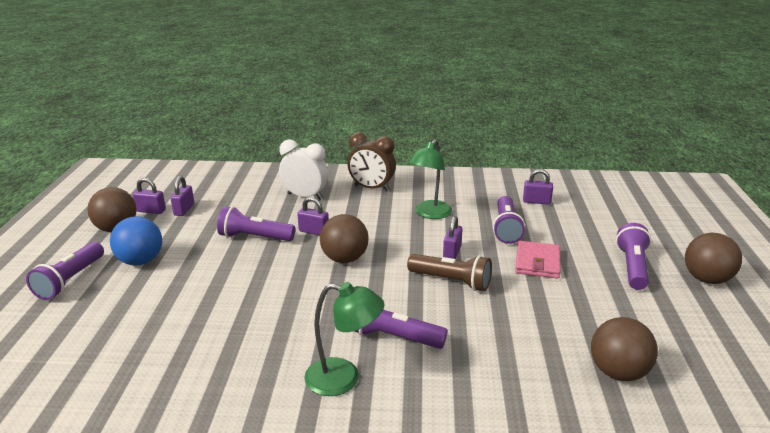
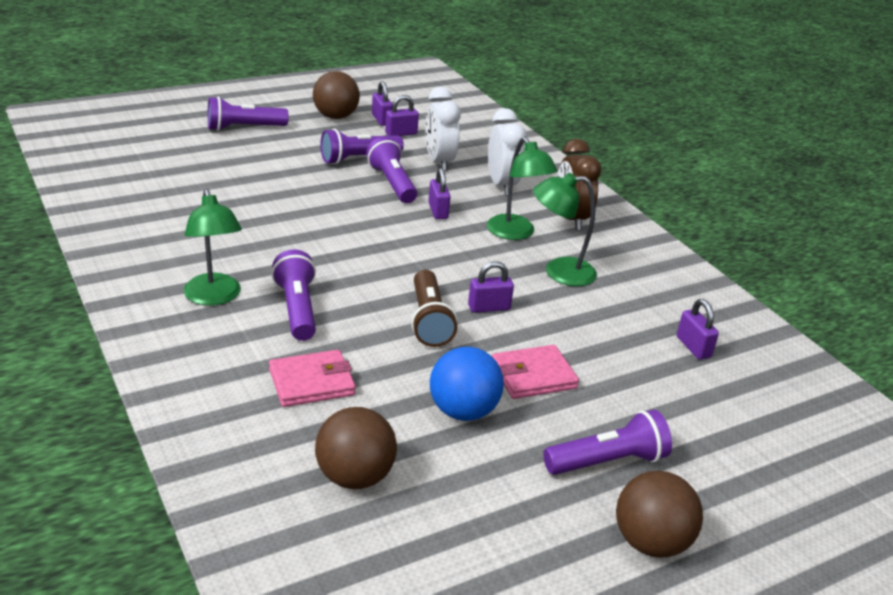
camera: 55 degrees right, 5 degrees up
(140, 261) = (298, 145): blue ball -> blue ball (463, 411)
(246, 208) = (439, 162): none -> white clock
(344, 259) = (405, 243): brown ball -> none
(371, 213) = (515, 233): none -> green lamp
(497, 359) = (312, 382): none -> pink wallet
(506, 228) = (590, 336): purple flashlight -> purple flashlight (358, 159)

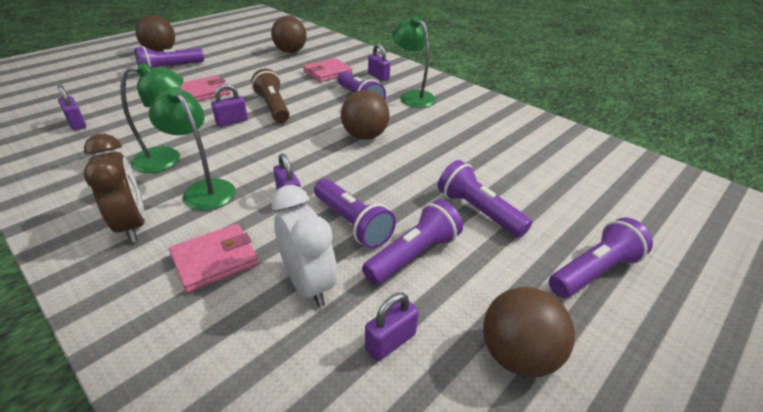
camera: 165 degrees right, 5 degrees up
(282, 169) = (478, 211): none -> purple flashlight
(330, 252) = (365, 136): none -> brown ball
(381, 120) = (443, 377): purple padlock -> purple padlock (378, 77)
(463, 411) = (245, 74): blue ball -> none
(502, 185) = (215, 260): white clock -> pink wallet

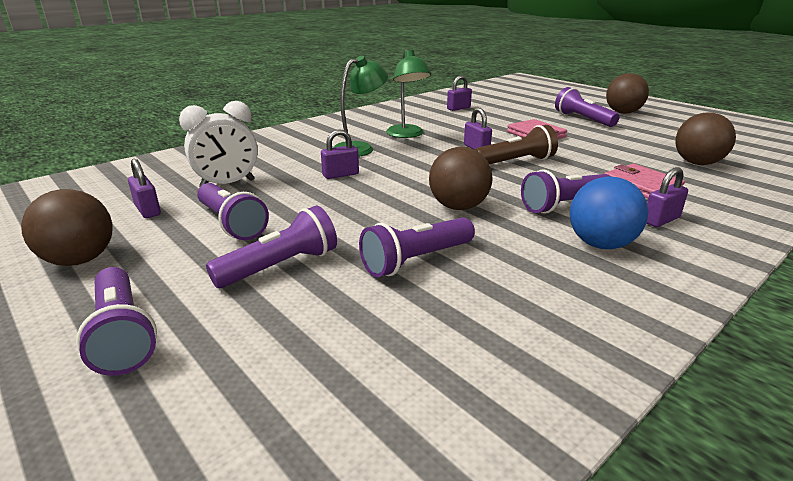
camera: 95 degrees right, 10 degrees down
(132, 225) = (322, 135): brown clock -> none
(215, 260) = (273, 157): pink wallet -> none
(352, 223) = (291, 199): purple flashlight -> purple flashlight (416, 260)
(412, 96) = (600, 244): green lamp -> blue ball

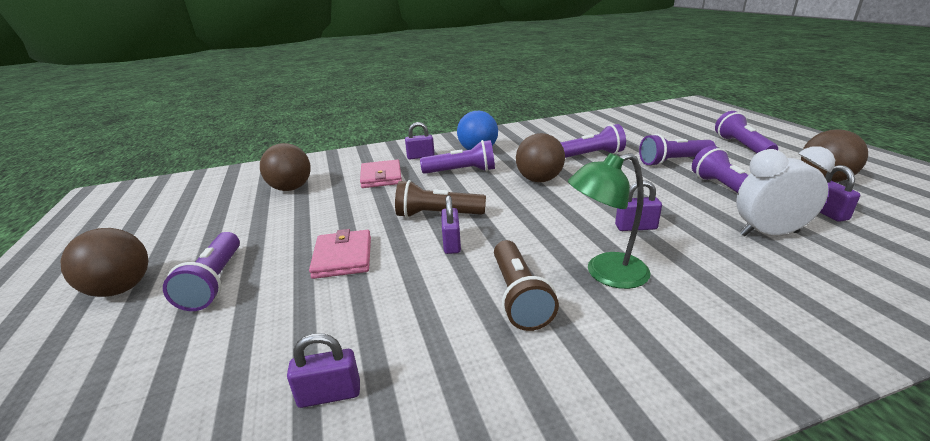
camera: 155 degrees left, 0 degrees up
(407, 135) = (519, 296): green lamp -> brown flashlight

